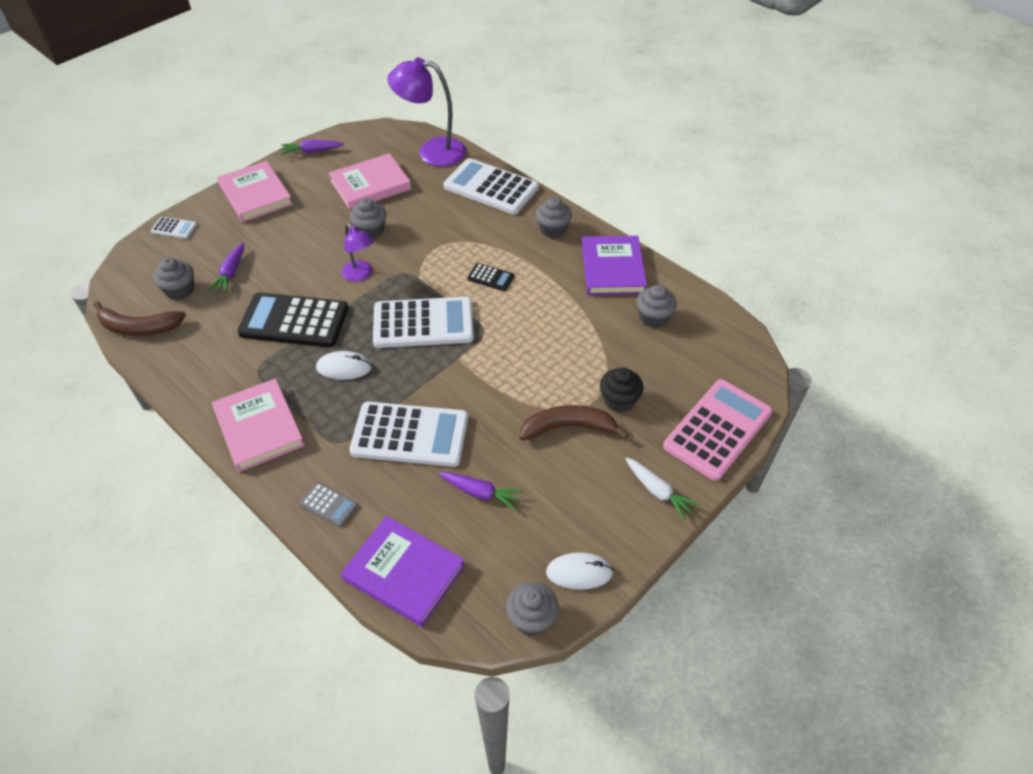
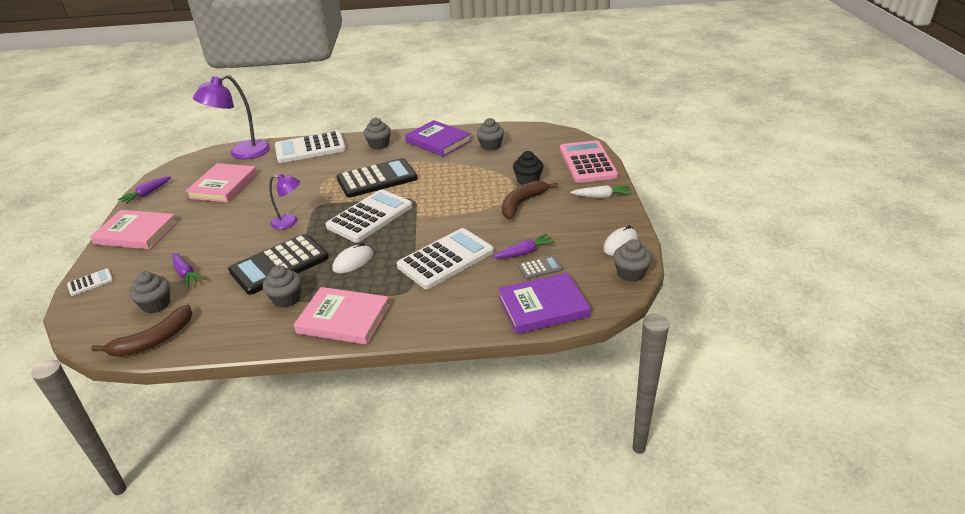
camera: 45 degrees left, 15 degrees down
(329, 505) = (451, 315): grey calculator -> grey calculator (540, 268)
(370, 230) = (261, 202): grey cupcake -> grey cupcake (286, 299)
(490, 277) = (377, 179): black calculator -> black calculator, size x2.24

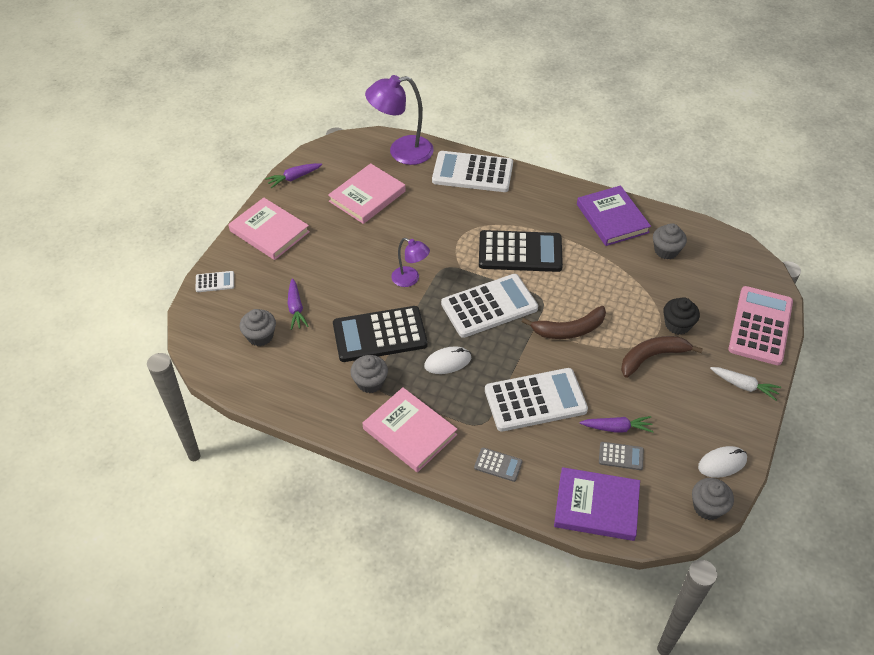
camera: 25 degrees right, 15 degrees up
(153, 340) = (246, 379): brown banana -> brown banana (569, 330)
(379, 145) = (546, 197): grey cupcake -> none
(440, 311) = (498, 465): none -> grey calculator

